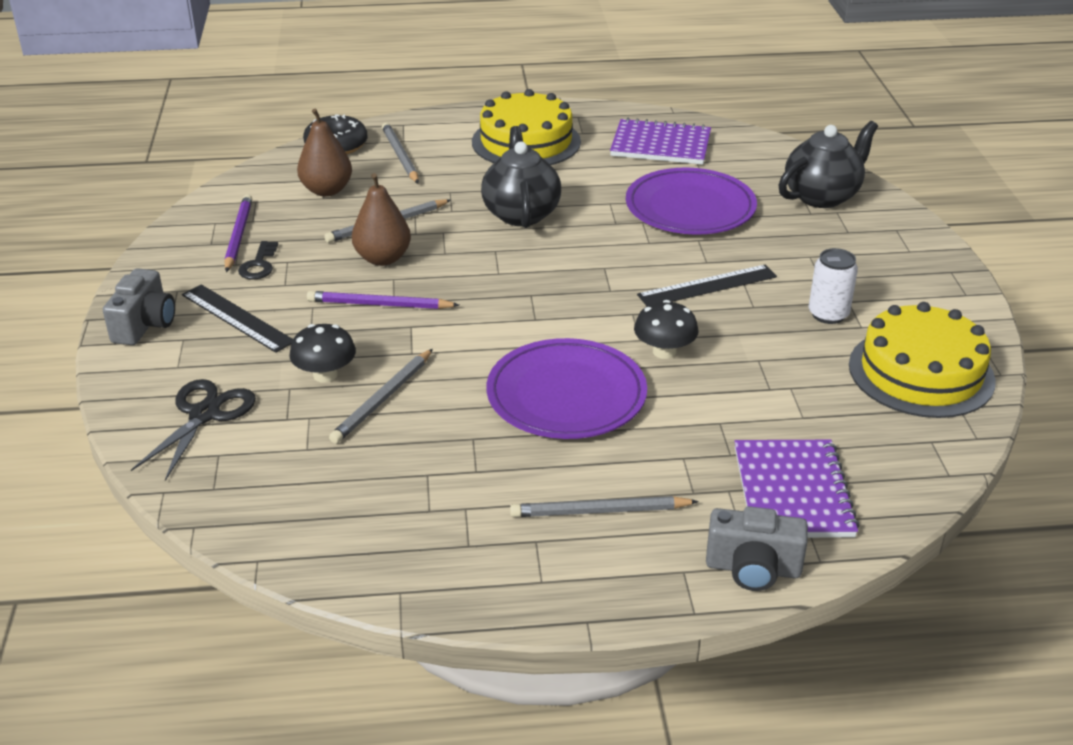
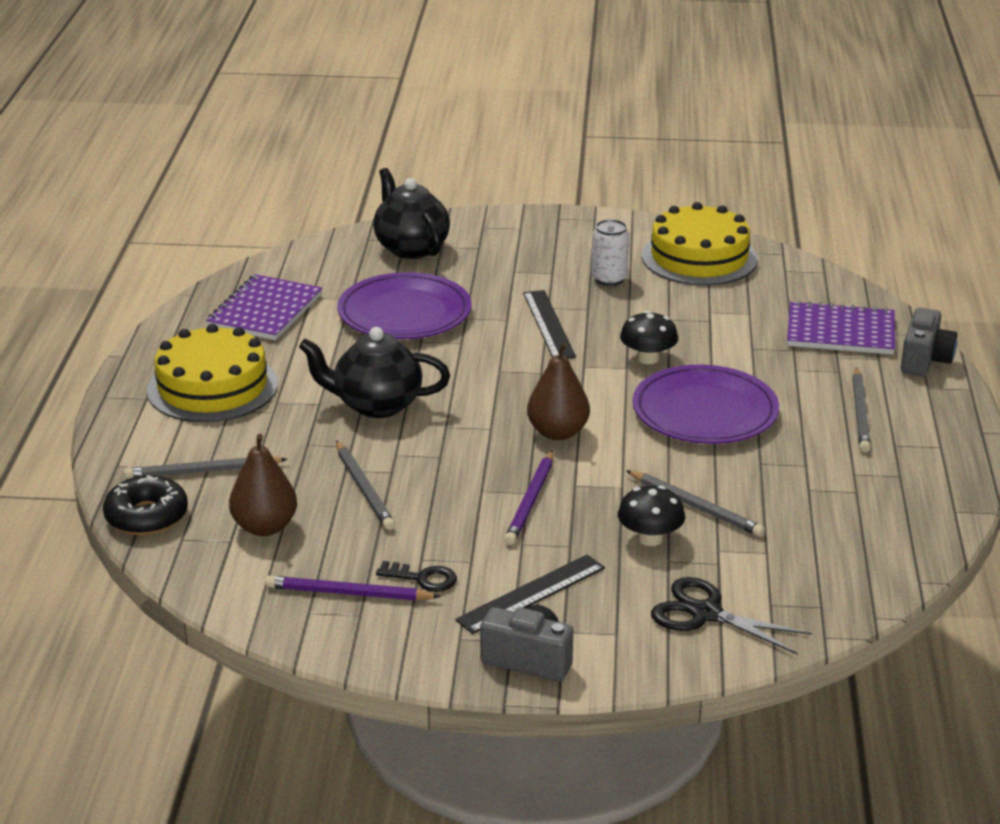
camera: 80 degrees left, 5 degrees down
(383, 258) = (438, 495): brown pear -> brown pear (558, 432)

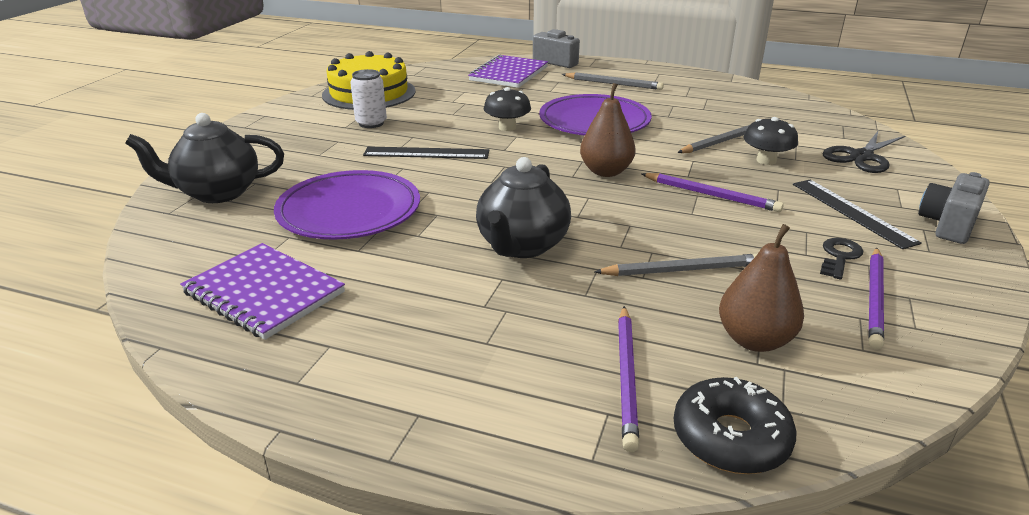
camera: 75 degrees left, 0 degrees up
(203, 472) = (627, 377): grey pencil -> purple pencil
(212, 387) = (423, 351): yellow cake -> none

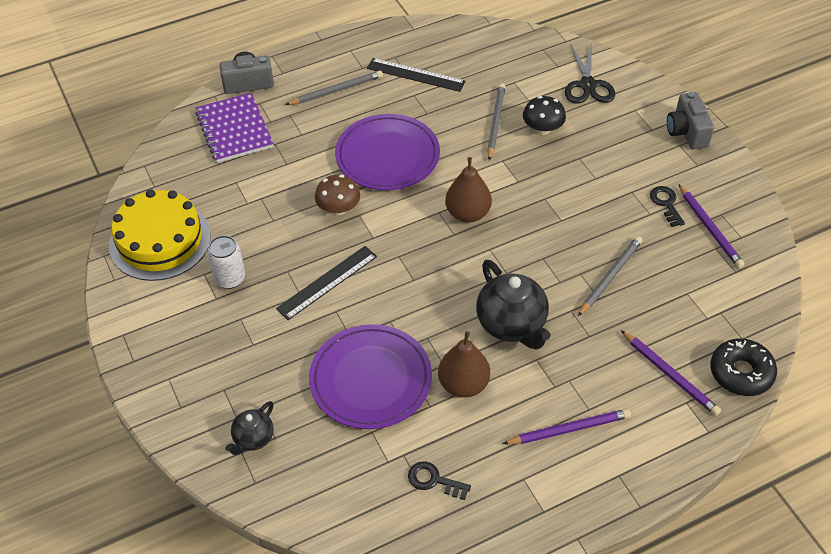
camera: 45 degrees left, 20 degrees up
(217, 193) = (253, 438): black teapot -> black teapot, size x0.55
(264, 293) = (434, 480): purple notebook -> black key
(507, 127) = (338, 208): black mushroom -> brown mushroom
(711, 195) = (552, 193): purple pencil -> purple pencil (568, 429)
(754, 340) = (692, 303): brown pear -> brown pear (463, 384)
(852, 212) = (635, 154): black ruler -> black ruler (416, 75)

